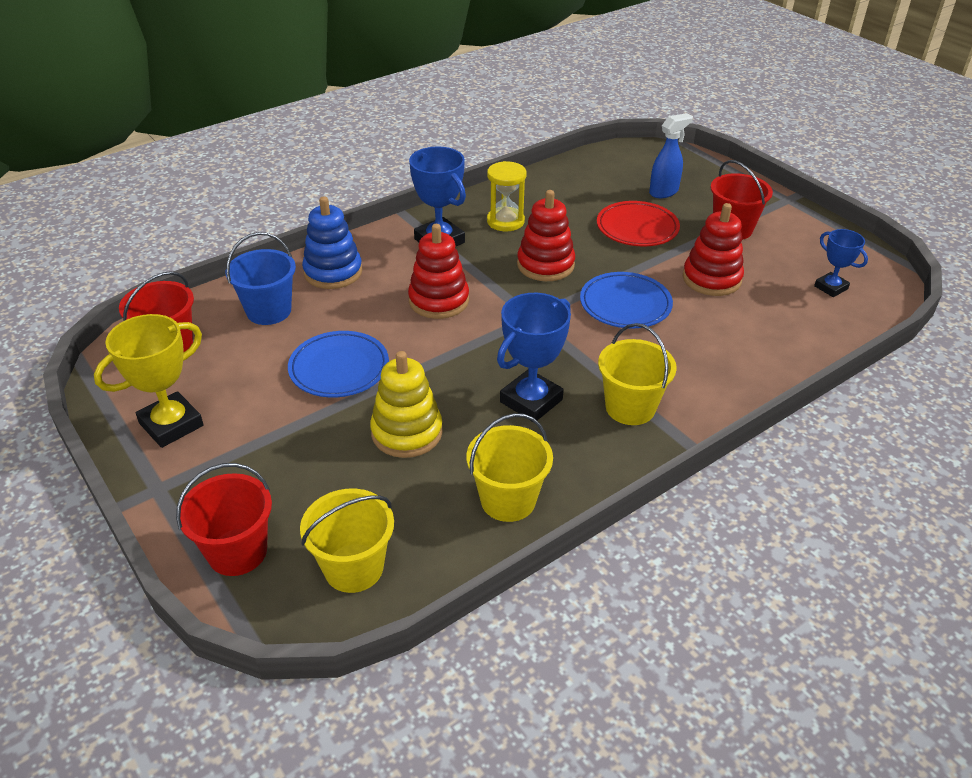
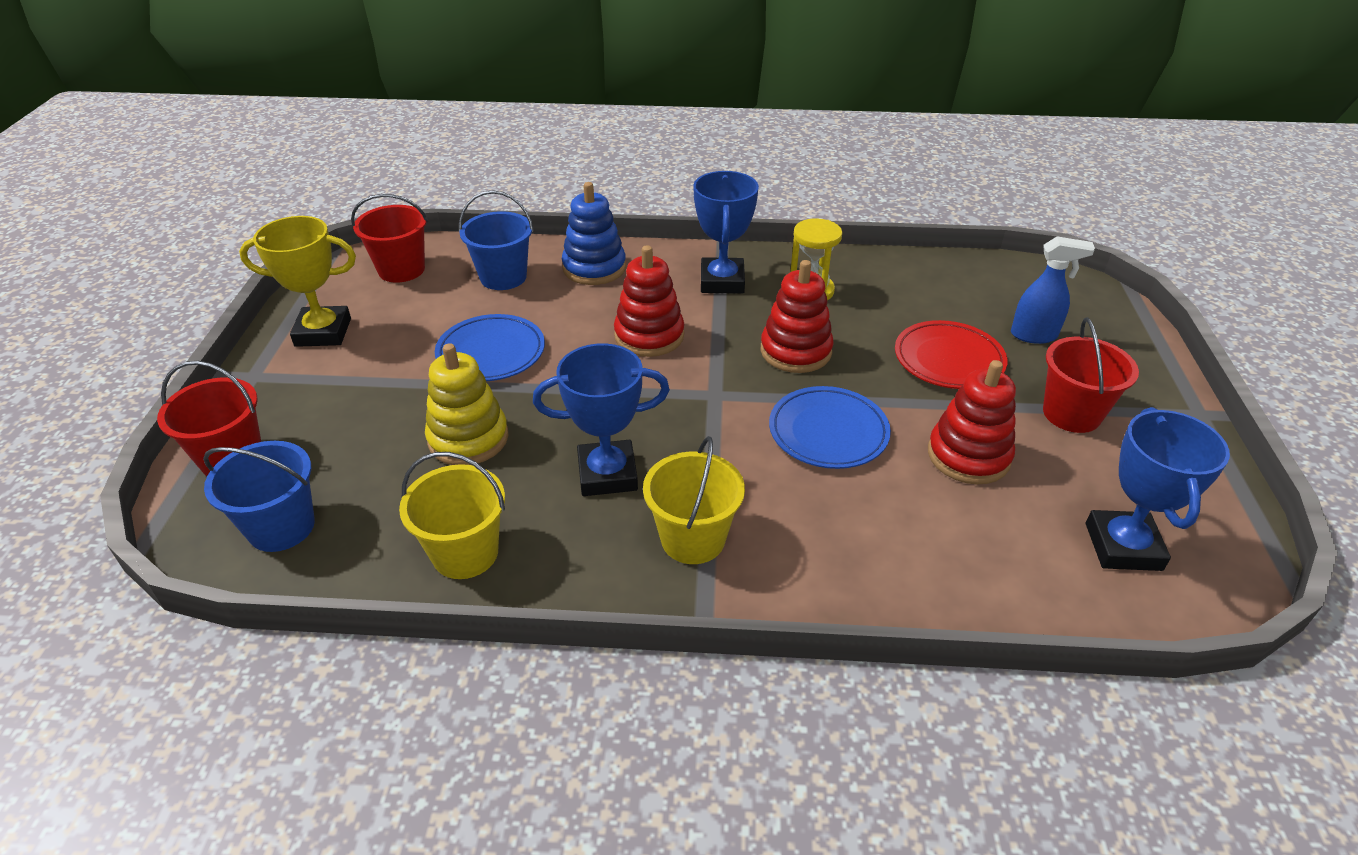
camera: 40 degrees right, 0 degrees up
(354, 568) = (281, 527): yellow bucket -> blue bucket
(831, 287) = (1123, 546): blue trophy -> blue trophy, size x1.65

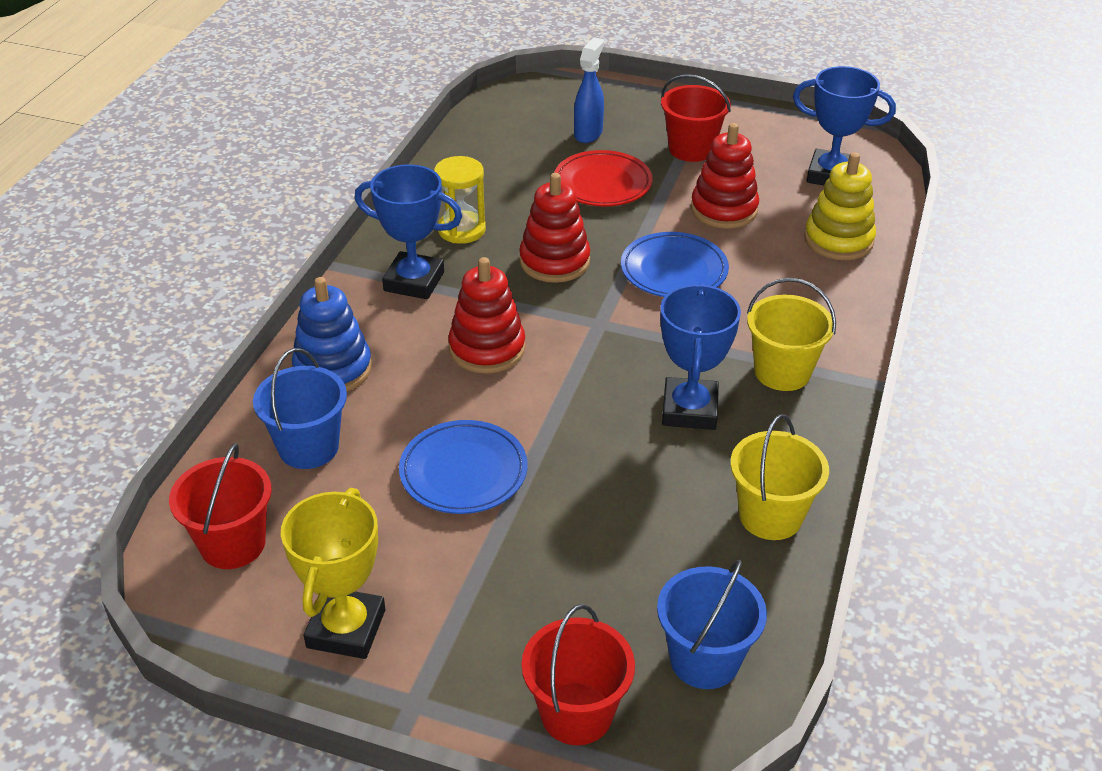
camera: 75 degrees left, 0 degrees up
(468, 438) = (607, 502): yellow stacking toy -> yellow stacking toy (838, 240)

